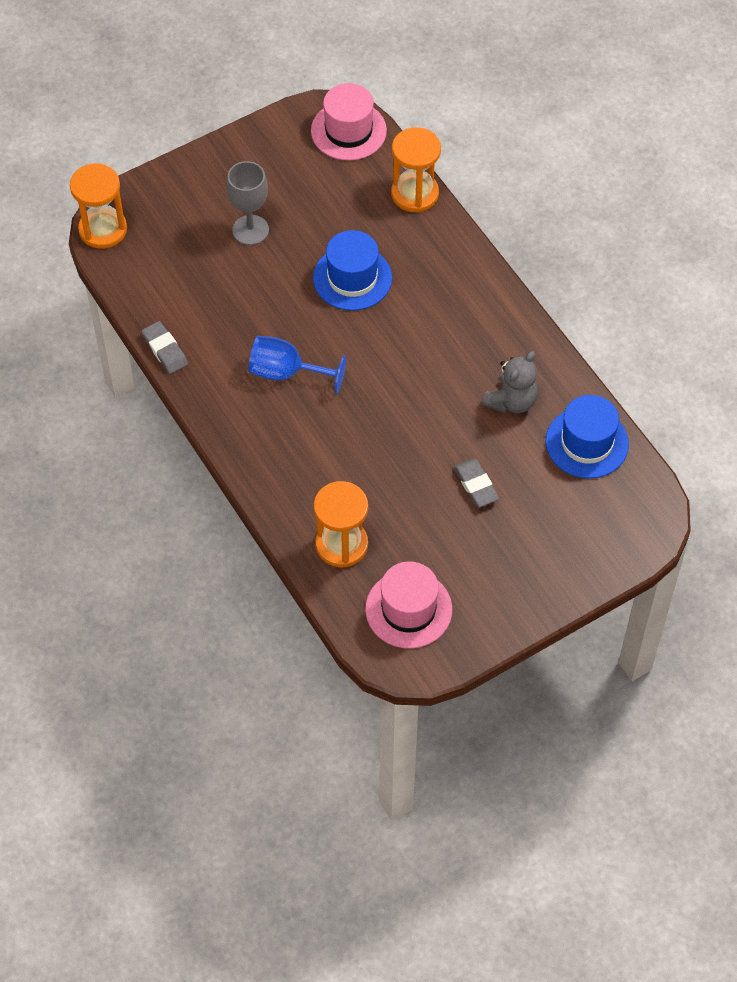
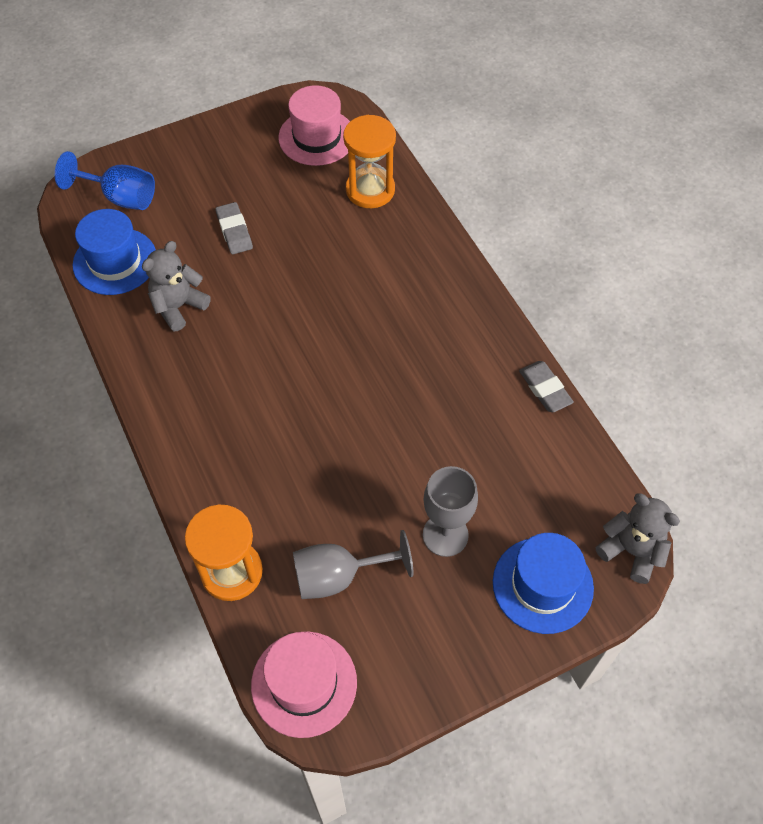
camera: 175 degrees left, 0 degrees up
(103, 229) = (631, 551): orange hourglass -> grey teddy bear
(286, 372) = (411, 353): blue goblet -> blue goblet (120, 197)
(332, 197) = (338, 576): none -> grey goblet
(352, 278) = (326, 459): blue hat -> blue hat (542, 585)

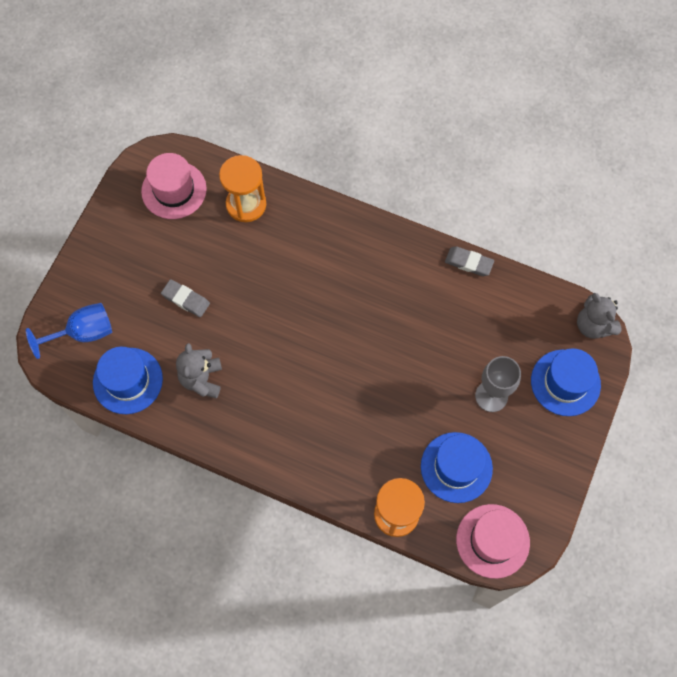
camera: 40 degrees left, 10 degrees up
(338, 576) = (456, 467): grey goblet -> blue hat
(631, 551) = (593, 325): grey teddy bear -> grey teddy bear turned 120 degrees counterclockwise

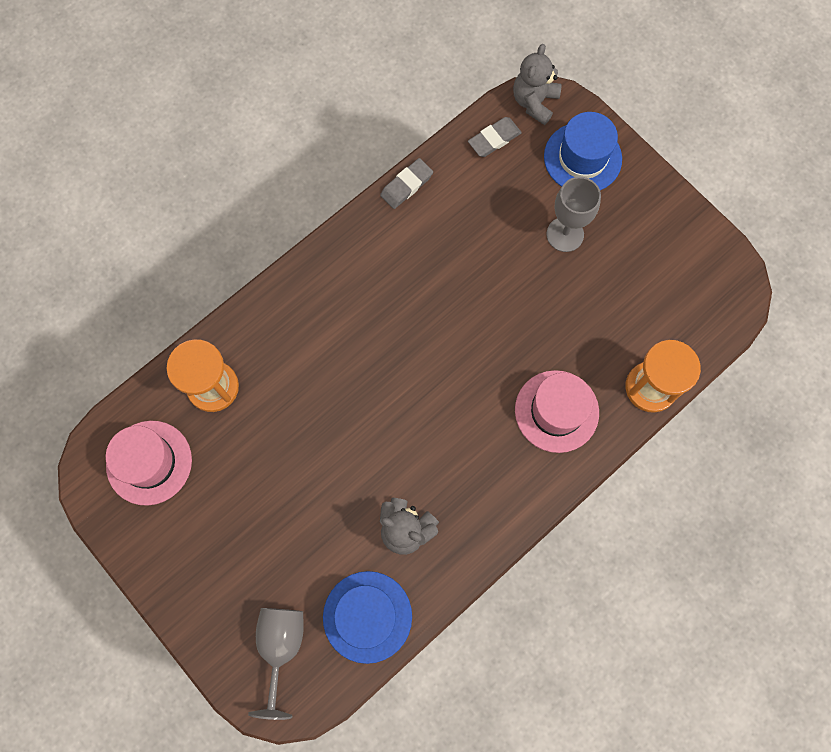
camera: 65 degrees left, 5 degrees up
(83, 333) = (281, 647): blue goblet -> grey goblet
(186, 299) = (298, 507): grey eraser -> grey eraser (494, 139)
(456, 467) = (626, 304): blue hat -> none
(492, 541) = (716, 306): pink hat -> pink hat (556, 411)
(593, 325) = (534, 102): grey teddy bear -> grey teddy bear turned 120 degrees clockwise

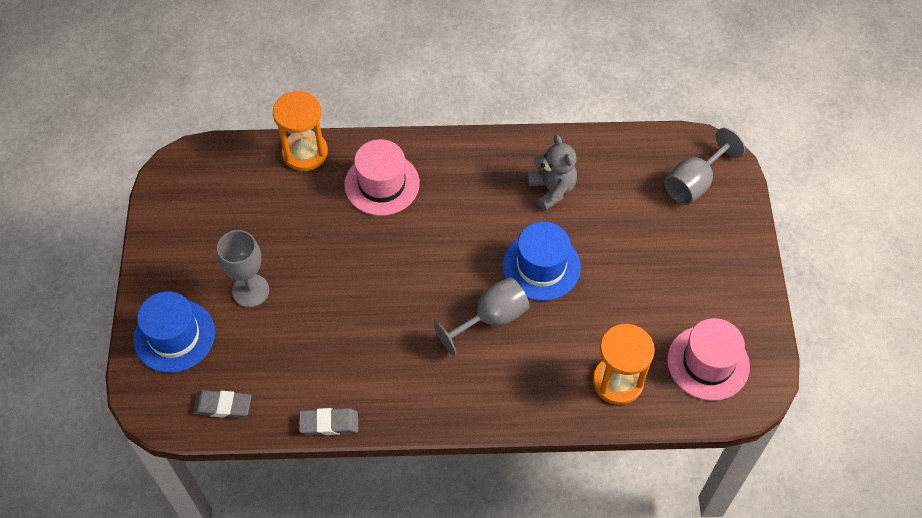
camera: 140 degrees left, 15 degrees down
(357, 361) = (491, 318): none -> grey goblet
(367, 616) = (621, 160): blue hat -> blue hat (541, 266)
(534, 102) = (159, 411): grey teddy bear -> none

